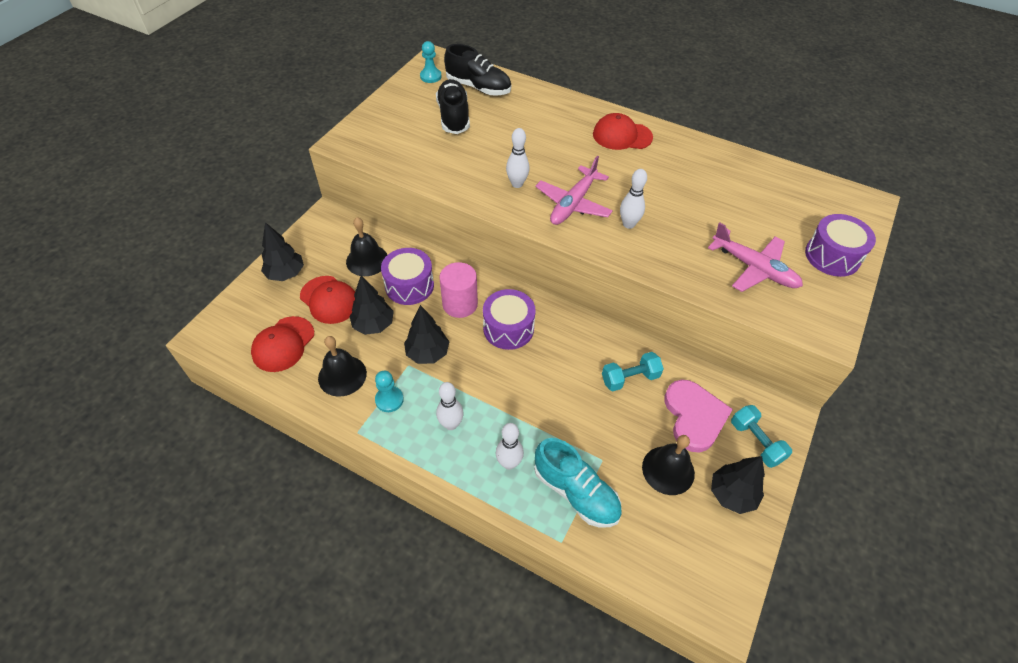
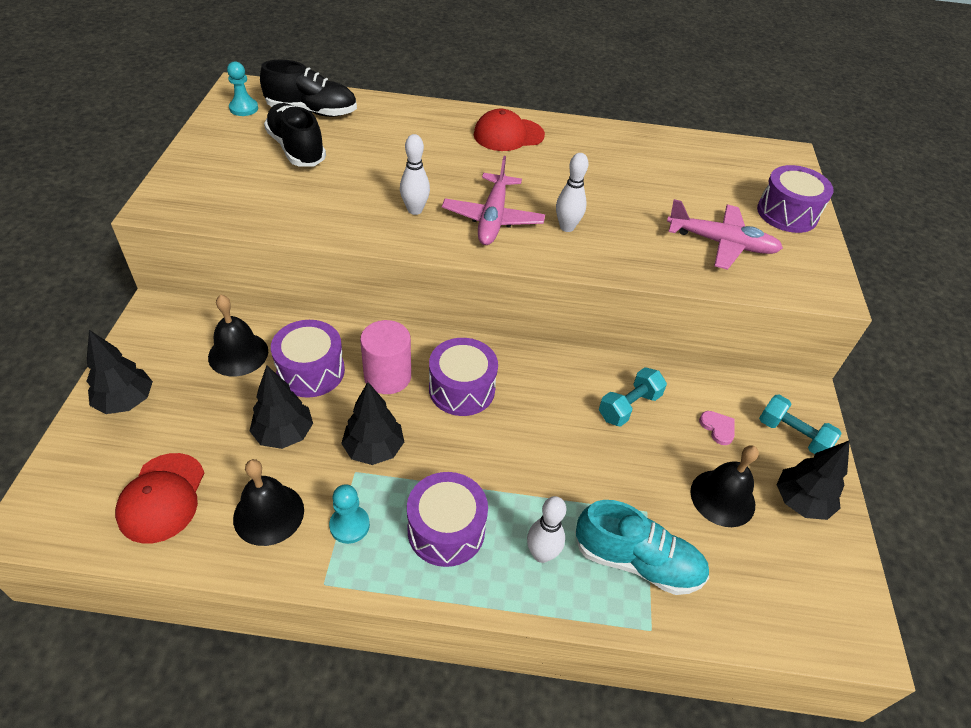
camera: 25 degrees left, 5 degrees down
(329, 300) = (206, 419): red cap -> none
(451, 424) = (446, 530): white bowling pin -> purple drum
(694, 416) = (718, 428): pink heart -> pink heart, size x0.43

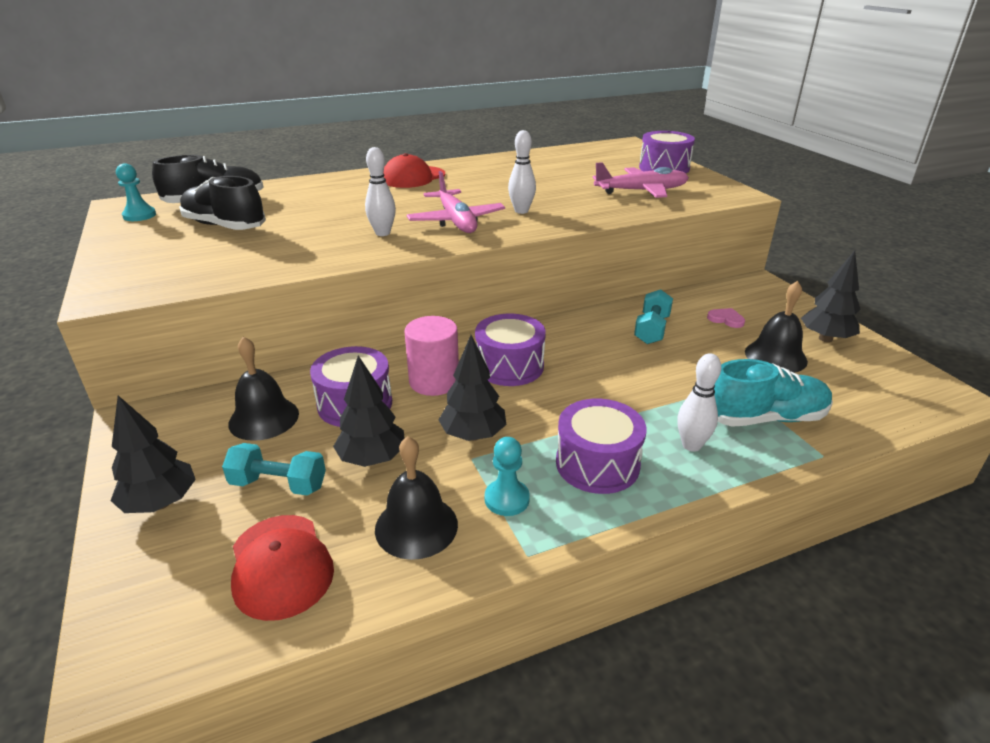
camera: 25 degrees left, 15 degrees down
(792, 435) = (777, 305): turquoise dumbbell -> turquoise dumbbell (278, 484)

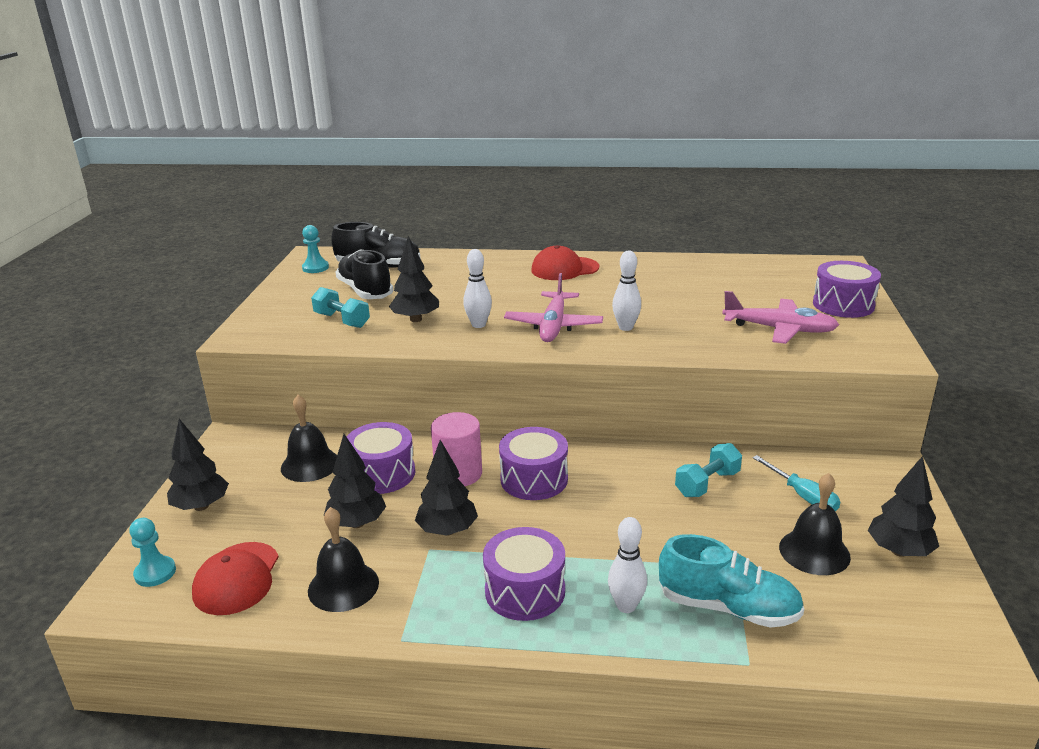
camera: 30 degrees right, 5 degrees down
(278, 484) = (280, 520): turquoise dumbbell -> turquoise dumbbell (342, 320)
(311, 240) = (416, 319): none -> black tree
(507, 499) = (425, 591): turquoise pawn -> turquoise pawn (155, 573)
(726, 319) = (802, 496): pink heart -> turquoise screwdriver

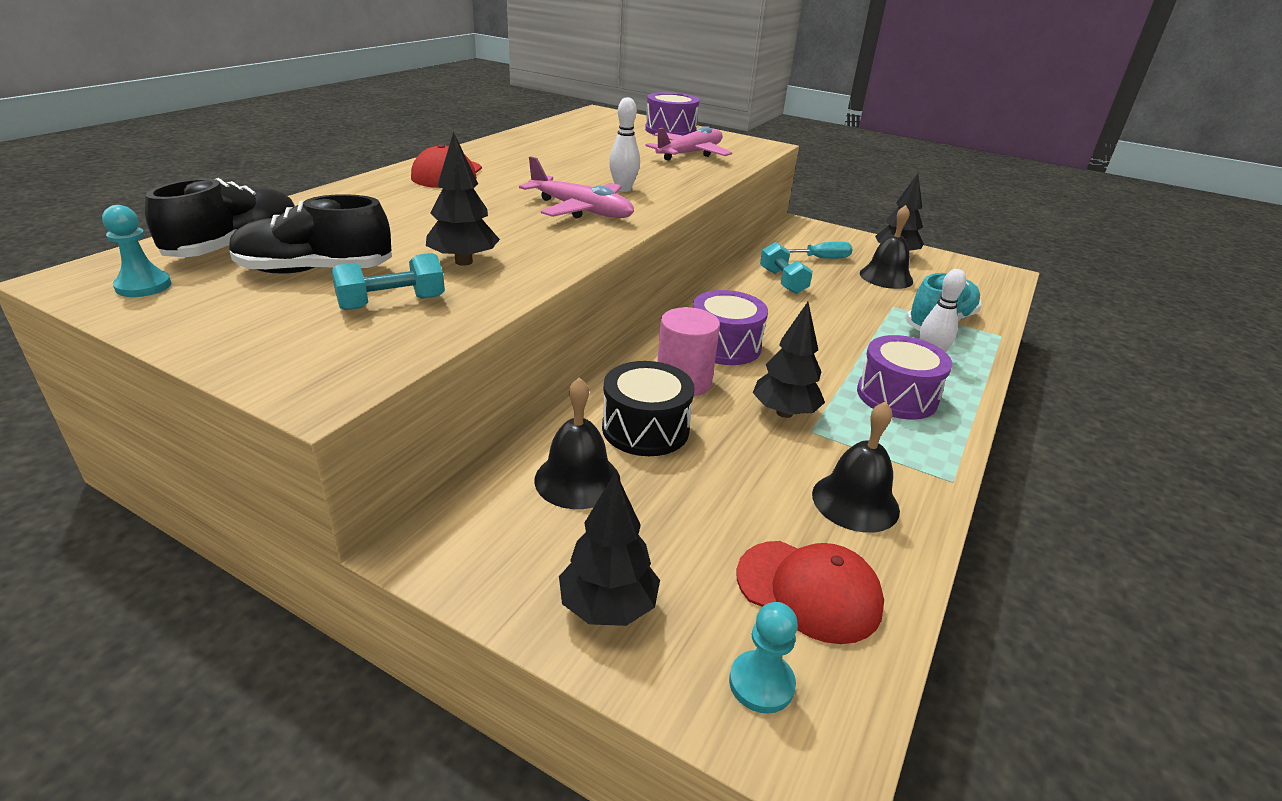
camera: 70 degrees left, 5 degrees up
(357, 523) = (738, 468): black tree -> none
(382, 474) = (645, 429): purple drum -> black drum
(478, 325) = (529, 237): white bowling pin -> none

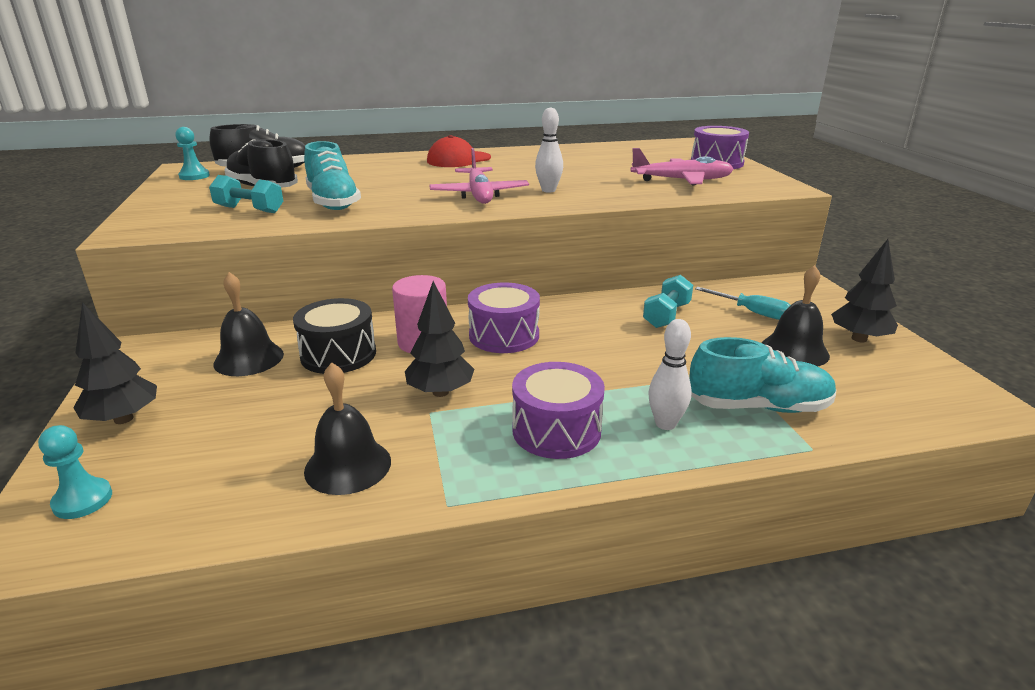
camera: 50 degrees right, 5 degrees down
(463, 262) = (333, 202): black tree -> turquoise shoe
(809, 590) = (204, 484): red cap -> none

